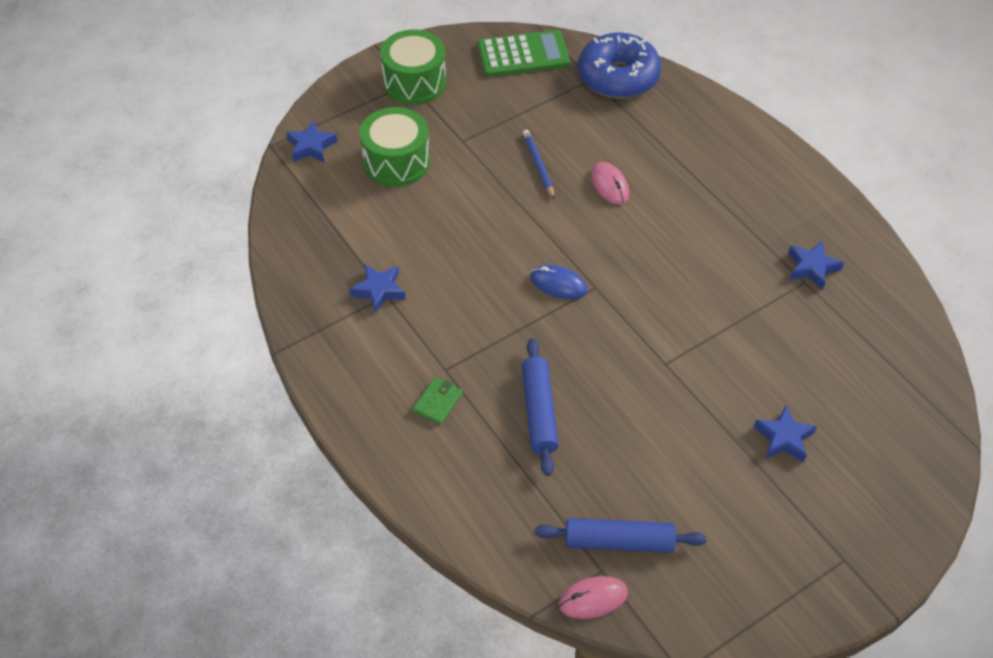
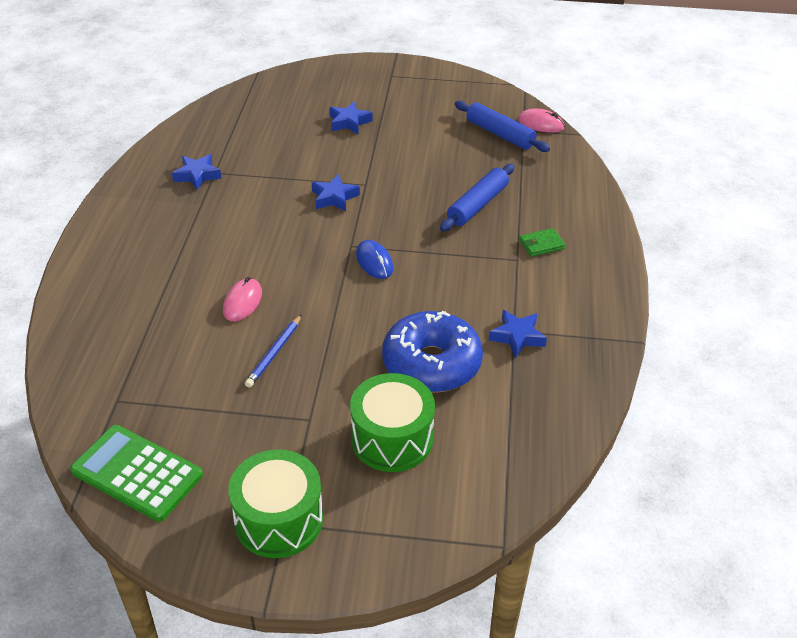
camera: 140 degrees left, 10 degrees down
(311, 146) = (460, 513): blue star -> blue star (334, 197)
(618, 77) = (94, 386): blue donut -> blue donut (431, 364)

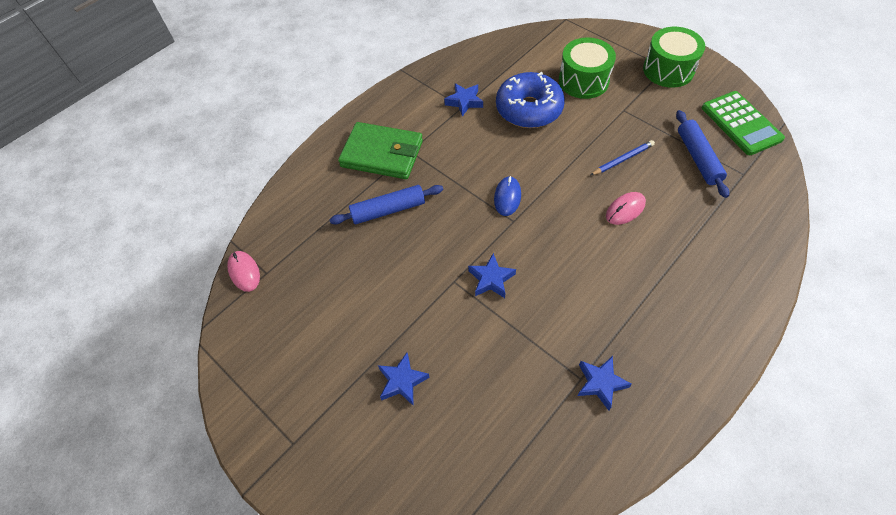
camera: 140 degrees left, 15 degrees up
(500, 134) = (290, 279): blue rolling pin -> blue rolling pin (698, 158)
(541, 244) = (382, 154): green wallet -> green wallet, size x2.34

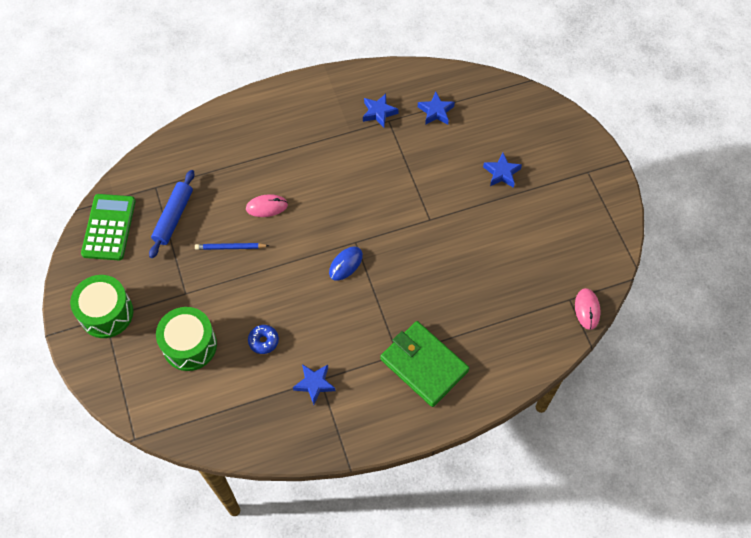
camera: 155 degrees left, 5 degrees up
(388, 210) = (447, 304): blue rolling pin -> none
(491, 279) = (402, 207): blue star -> blue star (436, 111)
(529, 109) = (263, 341): blue donut -> blue donut, size x0.43

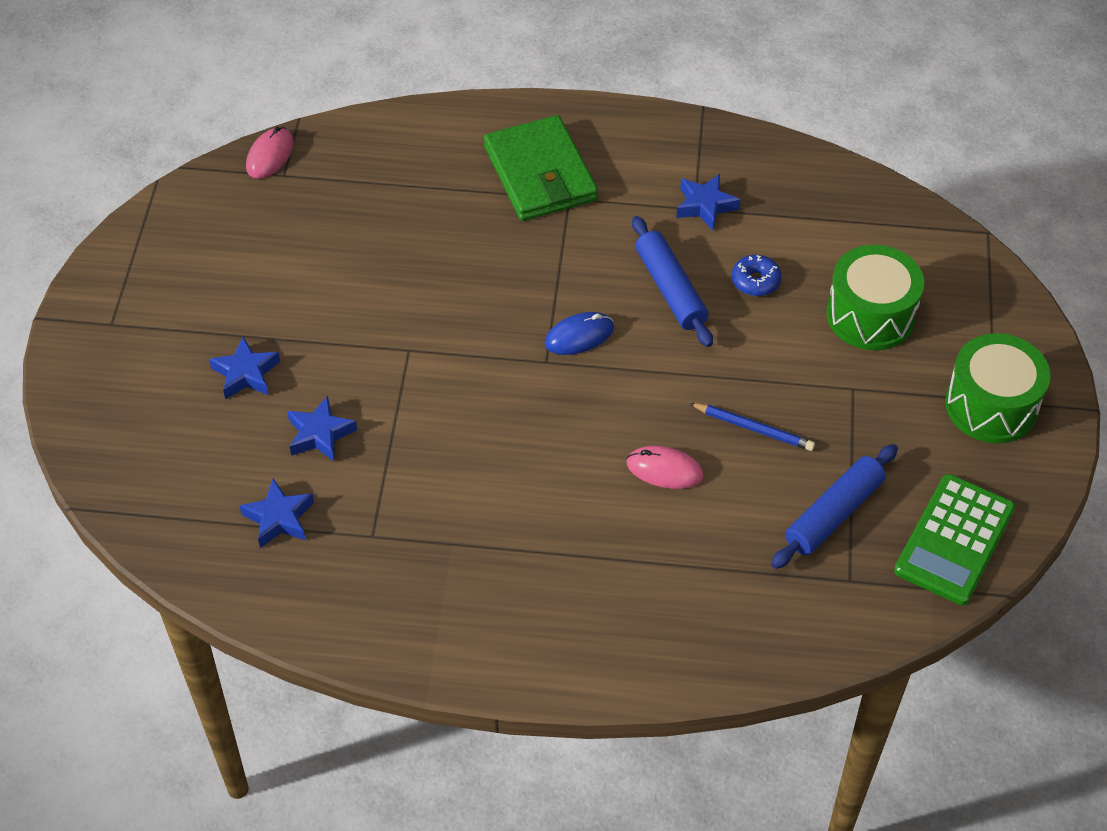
camera: 155 degrees left, 10 degrees down
(310, 315) = (670, 289): none -> blue rolling pin
(379, 112) = (380, 557): blue star -> blue star (320, 434)

